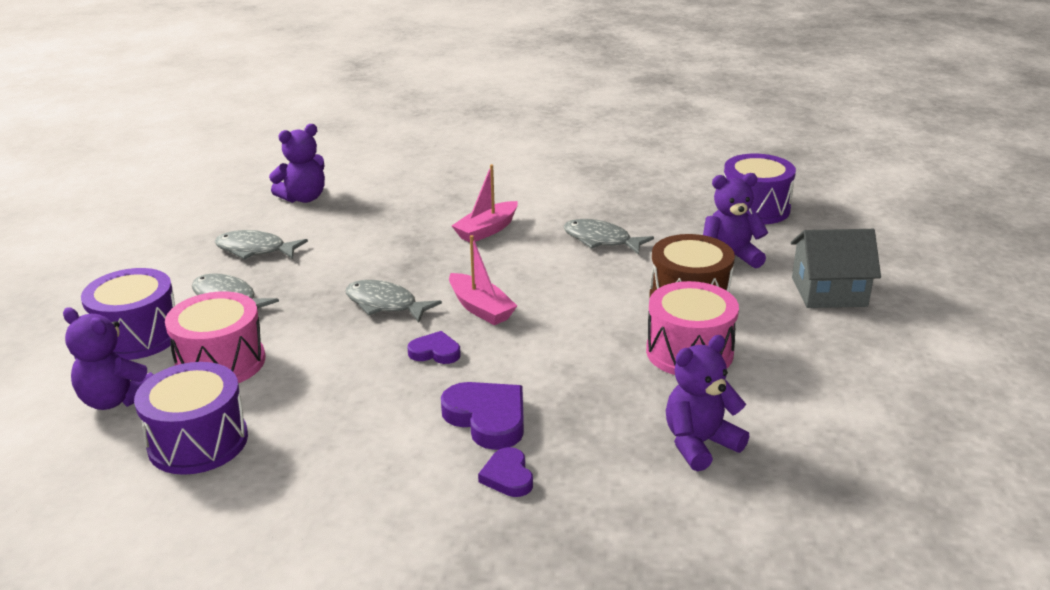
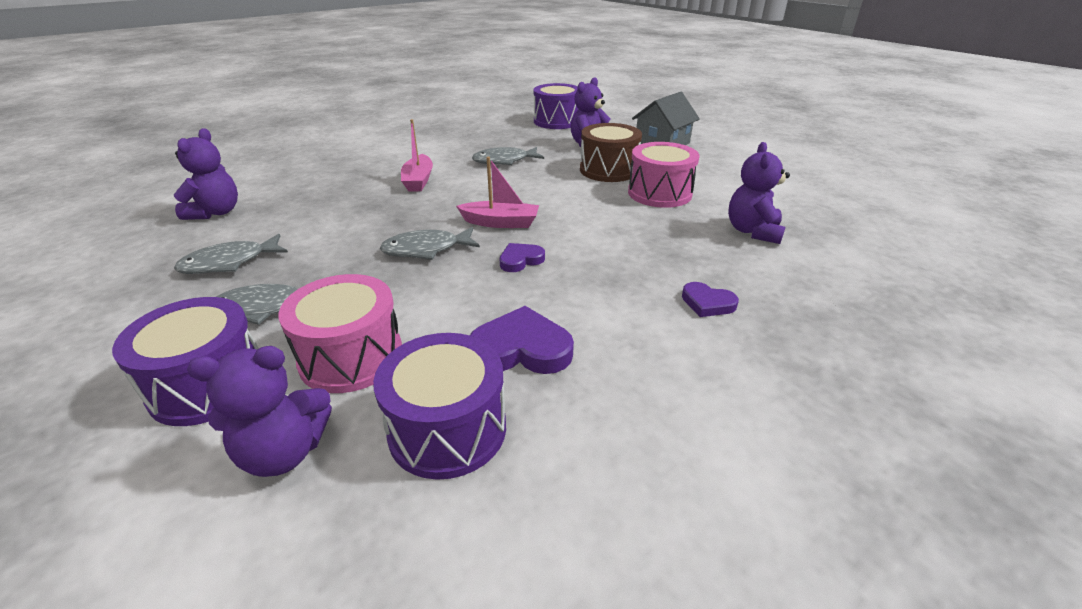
camera: 45 degrees left, 5 degrees up
(487, 418) = (630, 279): purple heart -> purple heart (521, 349)

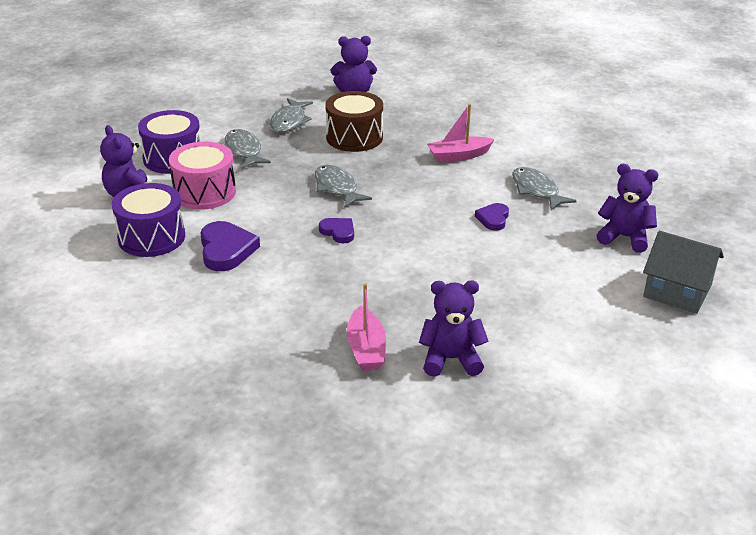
camera: 75 degrees right, 0 degrees up
(229, 263) = (289, 121): grey fish -> grey fish turned 120 degrees counterclockwise
(501, 223) = (397, 212): pink boat -> pink boat (366, 349)
(557, 121) = (693, 204): purple drum -> none
(608, 170) = (556, 257): brown drum -> brown drum (354, 137)
(659, 193) = (513, 296): pink drum -> none
(707, 303) = (306, 329): purple heart -> purple heart (493, 219)

